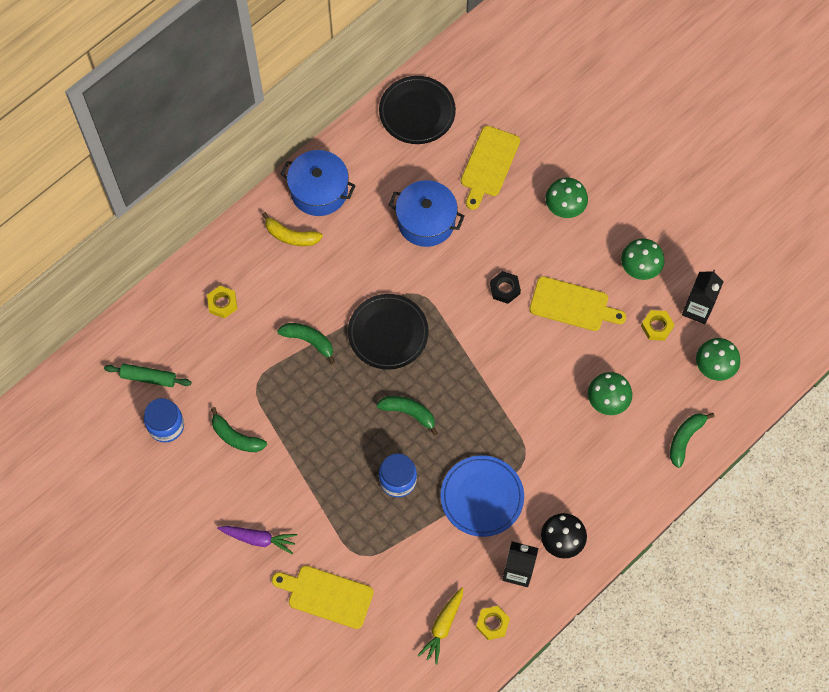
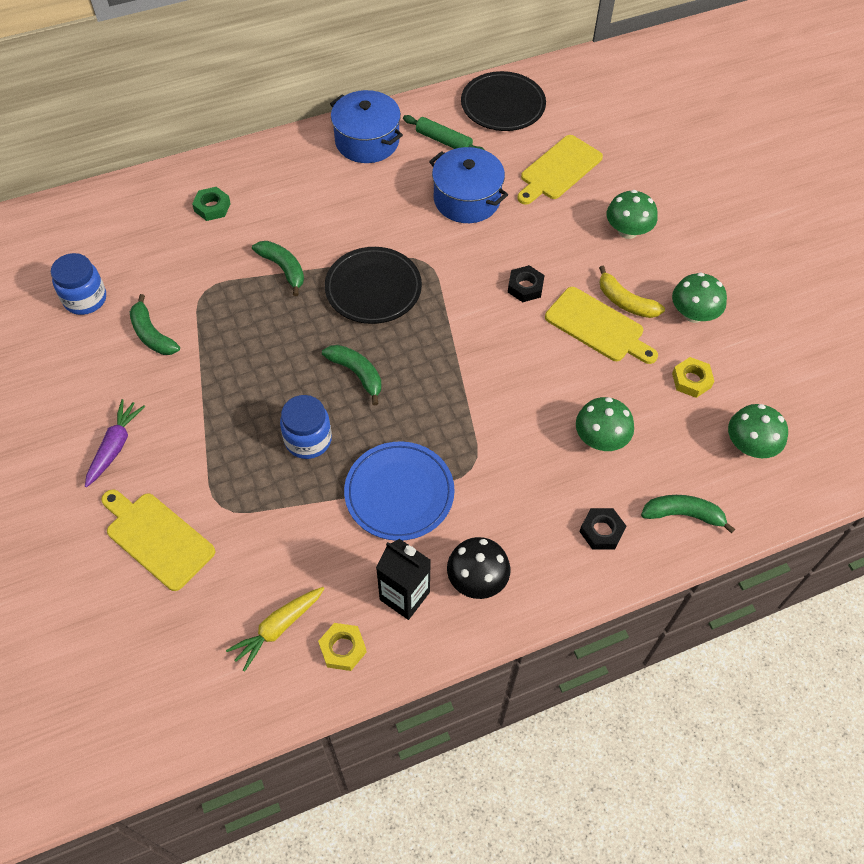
camera: 20 degrees right, 10 degrees down
(148, 377) = (95, 249): green rolling pin -> green rolling pin (443, 141)
(222, 303) = (212, 207): yellow nut -> green nut
(258, 539) = (115, 446): purple carrot -> purple carrot turned 105 degrees counterclockwise
(291, 236) = (317, 170): yellow banana -> yellow banana (625, 302)
(633, 473) = (601, 531): none -> black nut
(685, 439) = (683, 514): green banana -> green banana turned 45 degrees clockwise
(697, 309) = (748, 377): black carton -> none

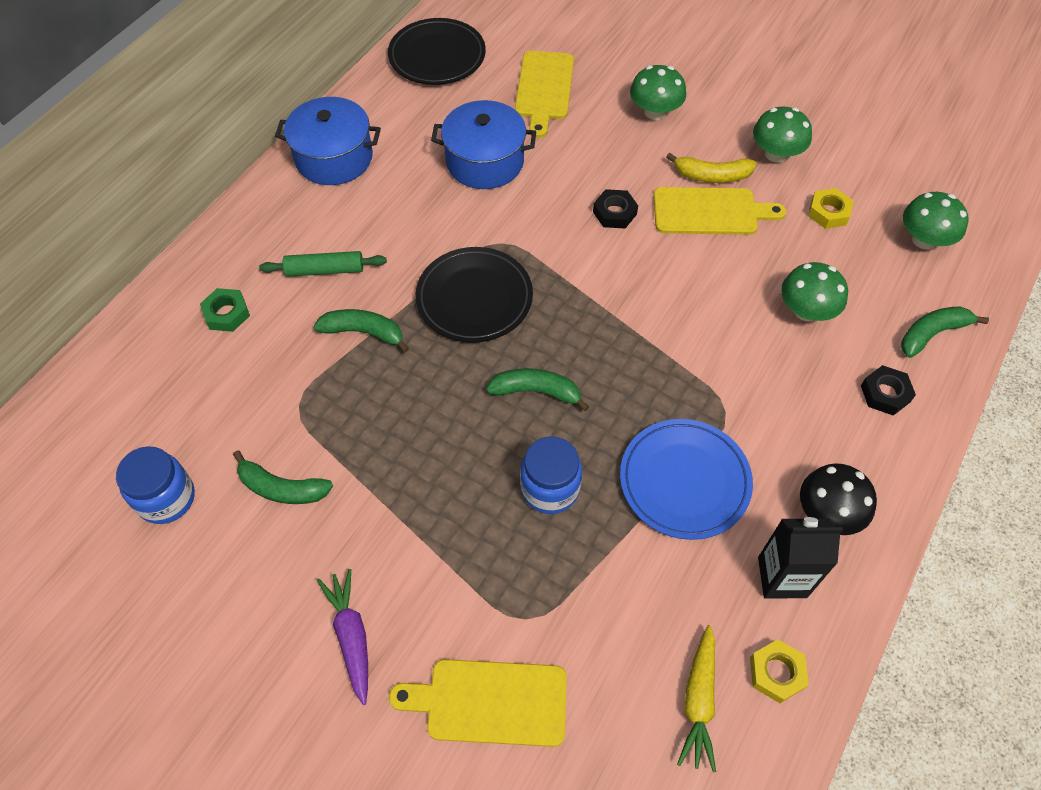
camera: 35 degrees left, 0 degrees up
(443, 141) = (411, 118): green rolling pin -> green rolling pin (325, 270)

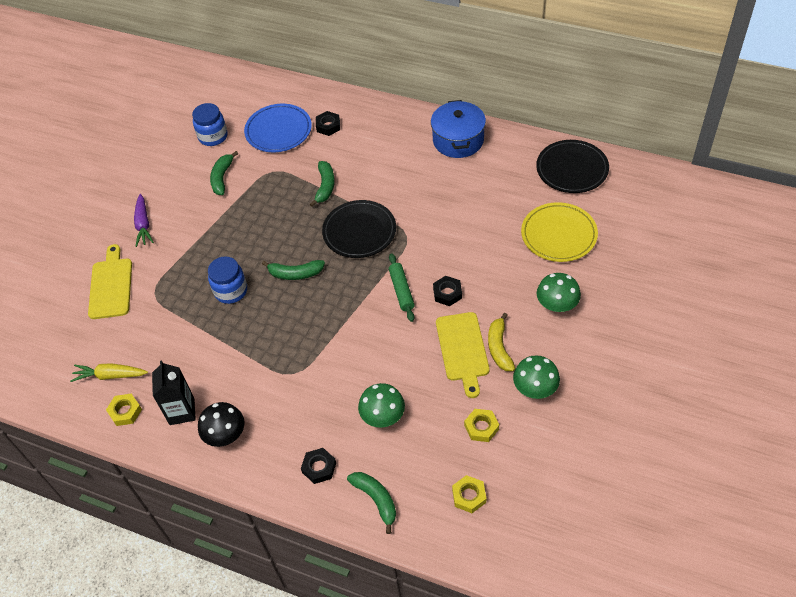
camera: 85 degrees right, 5 degrees down
(227, 313) = (328, 126): green nut -> black nut
(325, 270) = (367, 158): green rolling pin -> green rolling pin (401, 290)
(351, 637) = (143, 224): purple carrot -> purple carrot turned 105 degrees clockwise
(485, 161) = (476, 215): blue pot -> none
(536, 391) = (295, 274): green banana -> green banana turned 90 degrees clockwise
(544, 89) = (558, 235): yellow cutting board -> yellow plate
(684, 481) = (241, 356): blue plate -> blue plate (278, 131)
(924, 239) = (469, 496): green mushroom -> yellow nut

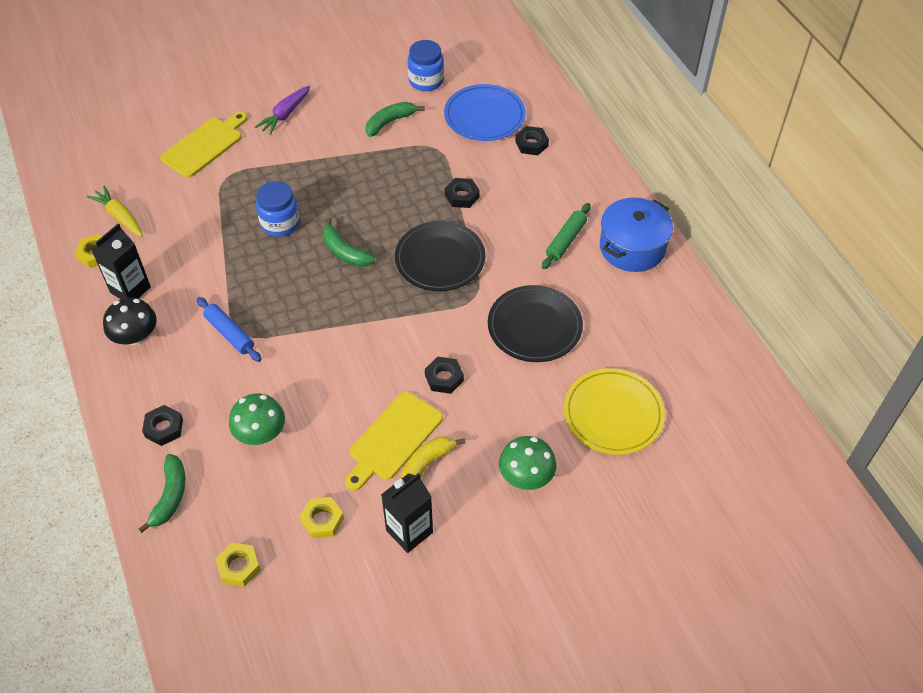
camera: 40 degrees right, 0 degrees up
(286, 379) = (230, 333): none -> blue rolling pin
(325, 186) = (462, 196): green banana -> black nut
(401, 290) = (409, 341): green rolling pin -> green rolling pin (566, 240)
(535, 388) = (409, 531): green mushroom -> black carton
(572, 169) = (708, 363): black plate -> black plate (534, 326)

